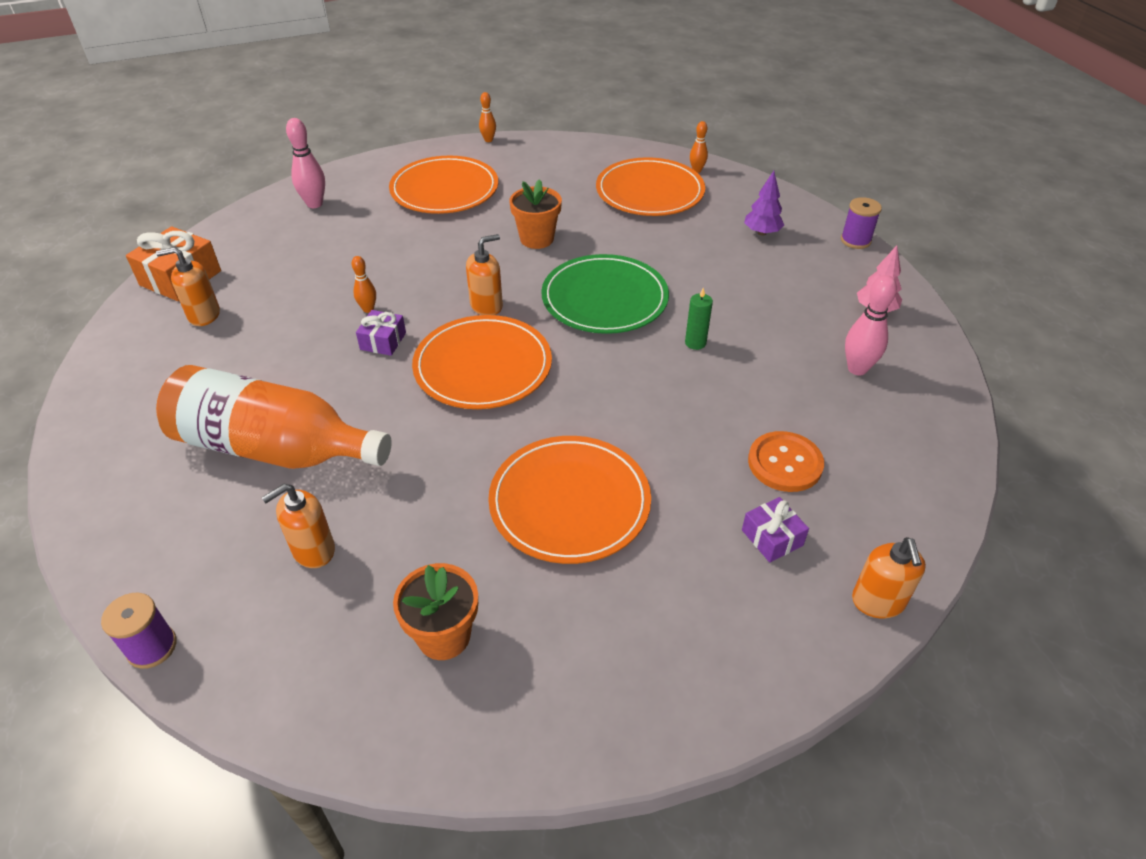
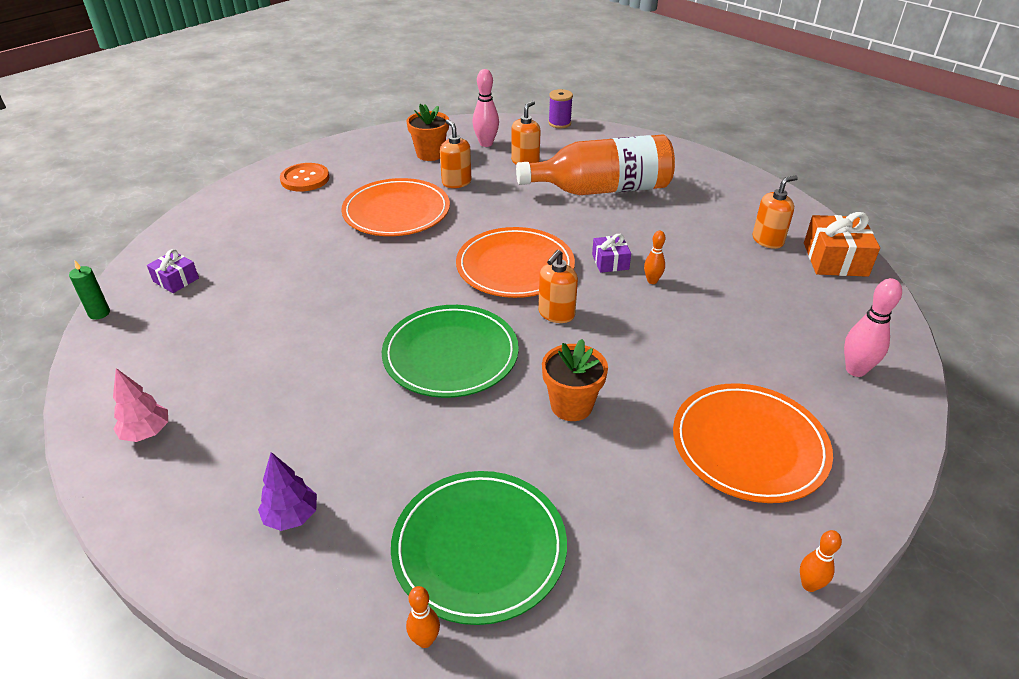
camera: 155 degrees right, 5 degrees down
(649, 192) = (479, 548): orange plate -> green plate
(695, 343) = (343, 336): green candle -> green candle (99, 313)
(772, 538) = (259, 227): purple gift -> purple gift (176, 280)
(785, 463) = (252, 267): orange button -> orange button (305, 179)
(855, 240) = (150, 549): purple spool -> none
(857, 369) = (181, 356): pink bowling pin -> pink bowling pin (486, 144)
(878, 602) = (193, 217): orange soap dispenser -> orange soap dispenser (456, 182)

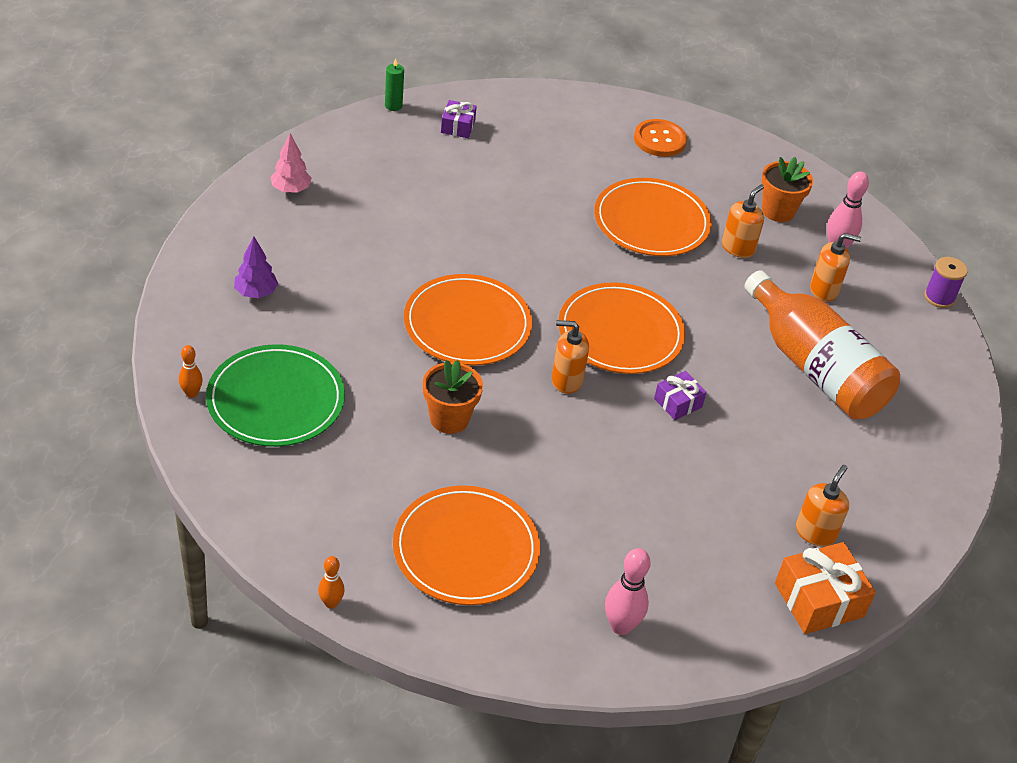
camera: 60 degrees right, 5 degrees up
(450, 354) = (467, 324): green plate -> orange plate
(652, 281) = (667, 442): orange bowling pin -> none
(768, 240) = (815, 532): orange soap dispenser -> orange soap dispenser turned 90 degrees counterclockwise

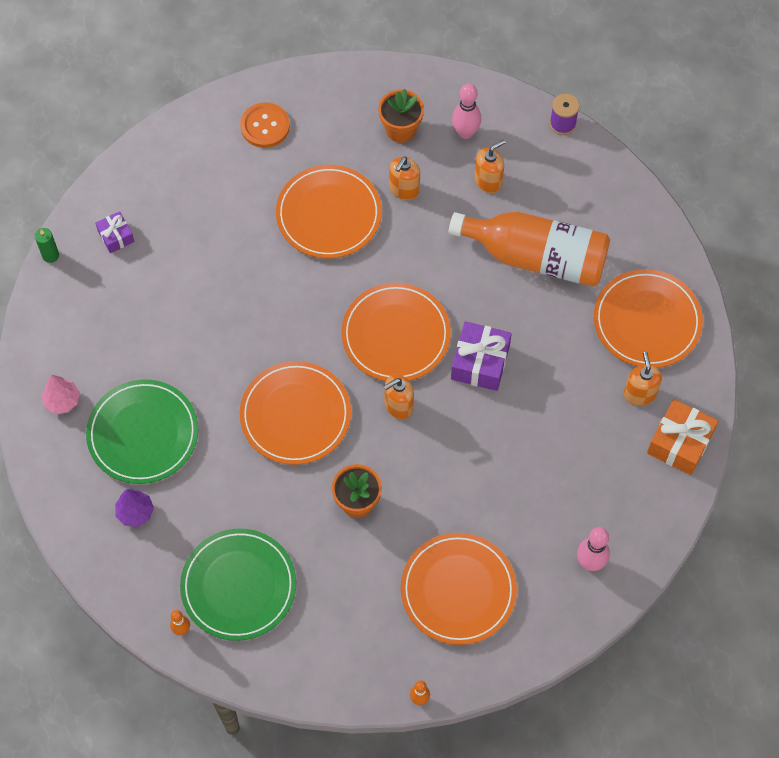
camera: 35 degrees left, 20 degrees up
(326, 250) = (143, 433): none -> green plate
(678, 403) = (480, 362): purple gift -> purple gift, size x1.72
(738, 248) = (404, 189): orange soap dispenser -> orange soap dispenser turned 150 degrees counterclockwise
(881, 484) = (647, 321): none -> orange plate

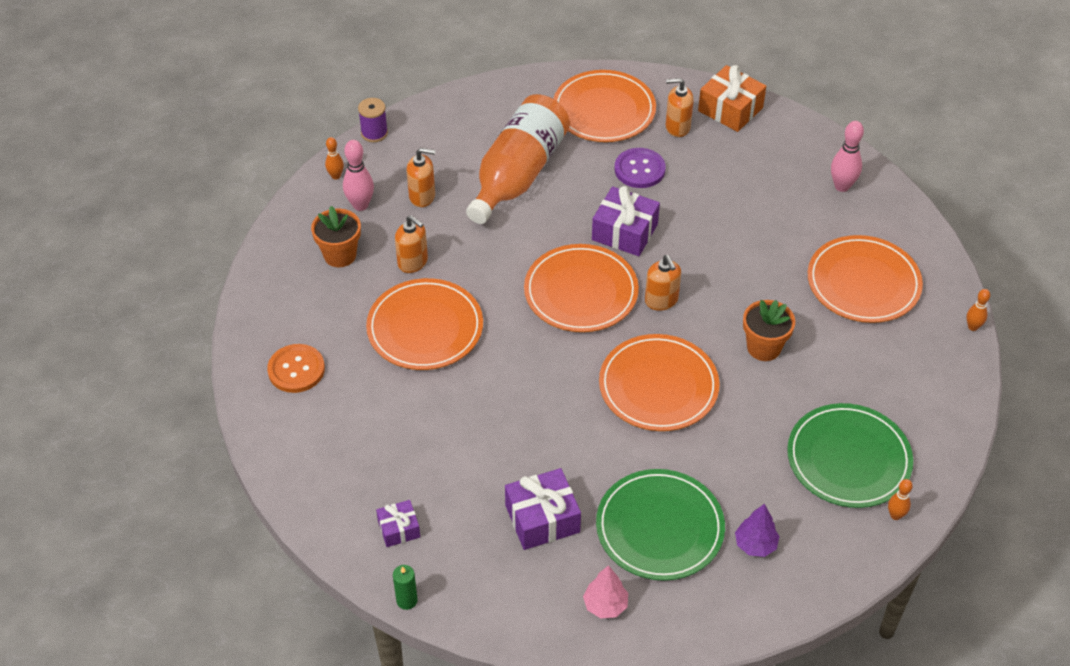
camera: 80 degrees left, 15 degrees down
(140, 341) = (542, 518): none -> purple gift
(488, 181) = (422, 196): orange soap dispenser -> orange soap dispenser turned 120 degrees clockwise
(498, 104) = (336, 176): none -> orange bowling pin
(569, 365) = (639, 169): none -> purple button

